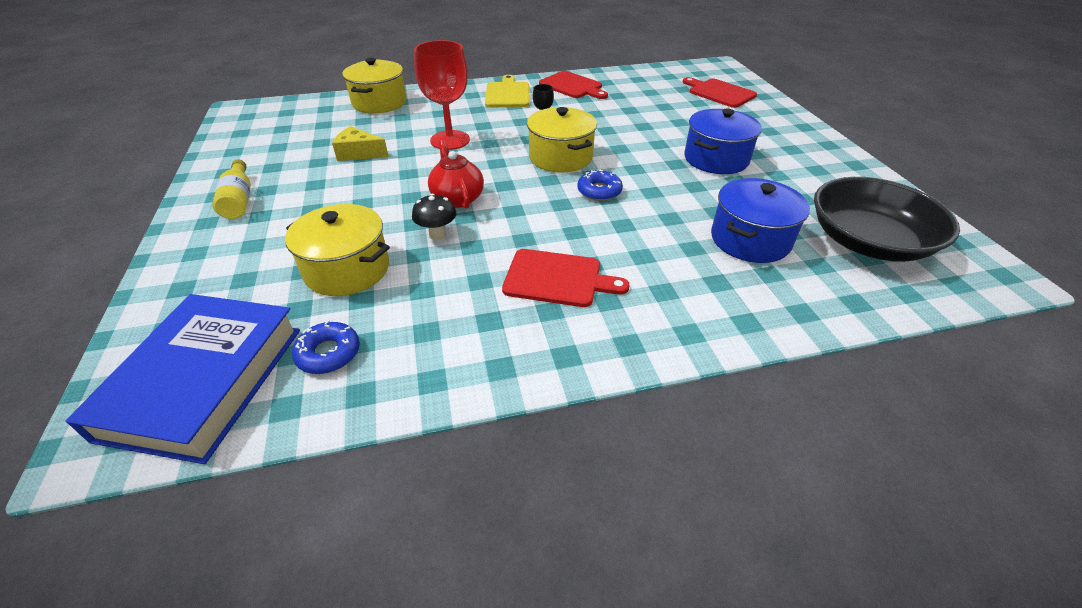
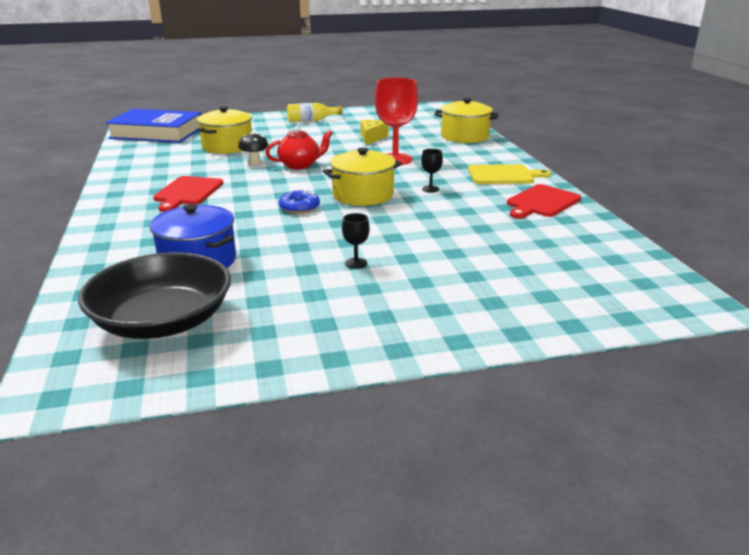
camera: 90 degrees right, 15 degrees down
(328, 353) = (159, 149): blue donut -> none
(716, 159) = (356, 263): blue pot -> black goblet
(719, 93) = (566, 289): red cutting board -> none

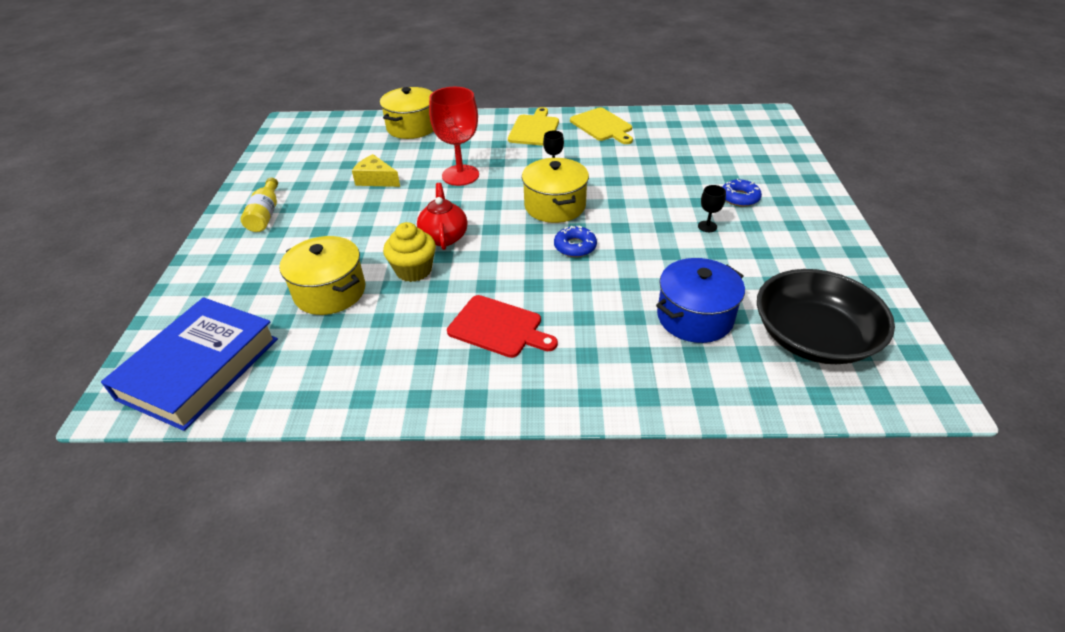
camera: 75 degrees left, 15 degrees up
(254, 162) = (413, 270): black mushroom -> yellow cupcake
(428, 281) = (739, 198): none -> blue donut
(541, 202) = (602, 126): red cutting board -> yellow cutting board

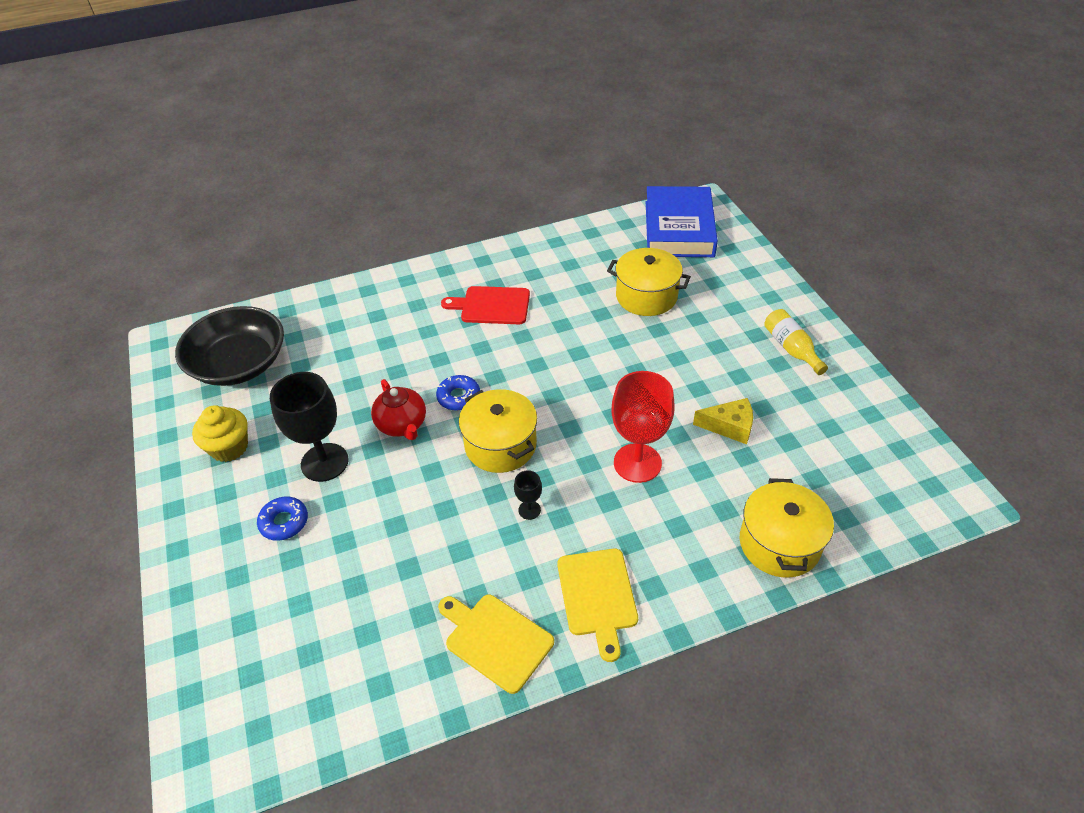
camera: 160 degrees right, 5 degrees up
(413, 270) = (594, 332): yellow cupcake -> yellow cupcake (229, 447)
(444, 237) = (593, 373): red teapot -> red teapot (402, 425)
(694, 317) = (336, 355): blue pot -> none
(707, 226) = (324, 462): black goblet -> black goblet, size x2.22

